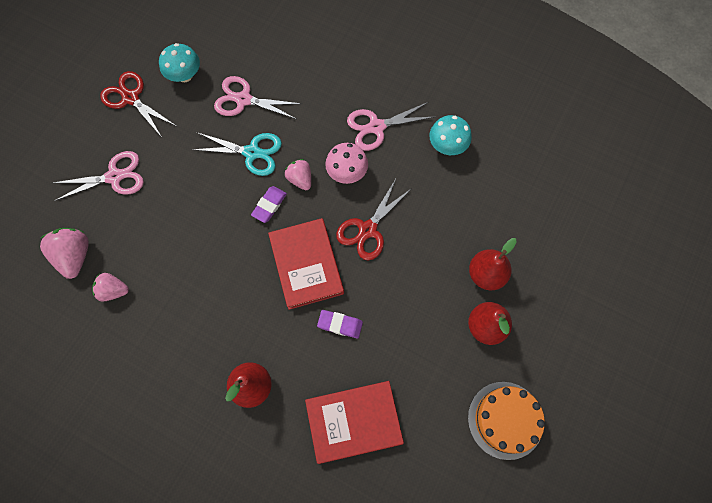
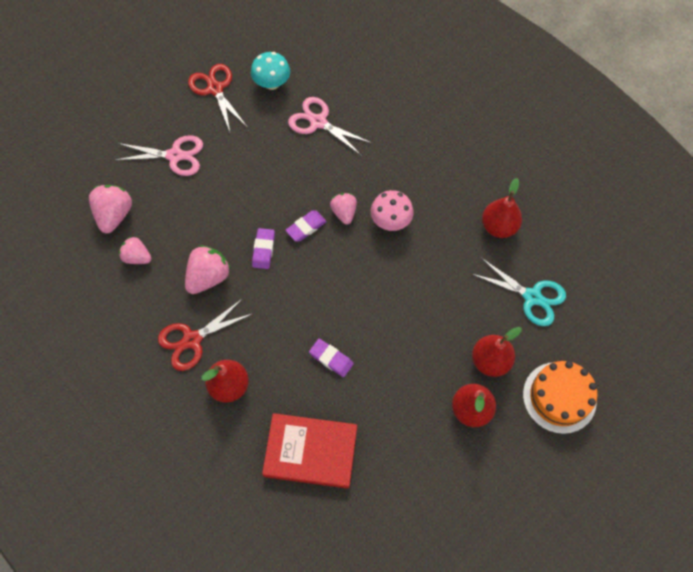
camera: 20 degrees right, 5 degrees down
(192, 286) = (208, 277): none -> pink strawberry
(236, 241) = (263, 250): none -> purple eraser
(252, 152) = (308, 173): turquoise scissors -> turquoise scissors (532, 297)
(306, 265) = (320, 293): red book -> none
(368, 230) = (391, 280): red scissors -> red scissors (192, 340)
(376, 127) = (435, 187): pink scissors -> none
(447, 145) = (498, 226): turquoise mushroom -> red pear
(505, 420) = (456, 503): orange cake -> orange cake (559, 397)

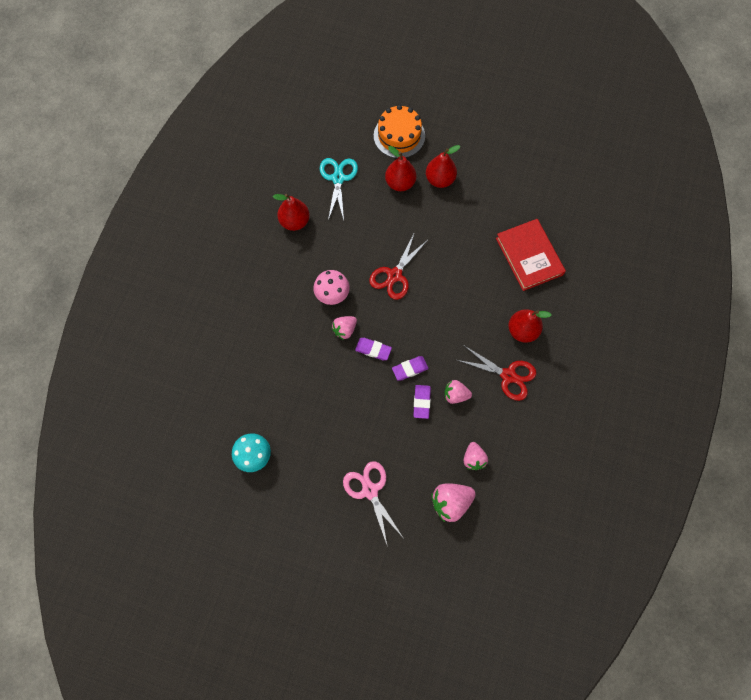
camera: 120 degrees left, 5 degrees up
(208, 277) = (455, 395): pink strawberry -> pink strawberry, size x0.65
(215, 89) = (286, 500): red scissors -> red scissors (394, 275)
(318, 122) = (273, 394): pink scissors -> none
(331, 359) = (461, 277): purple eraser -> purple eraser (421, 402)

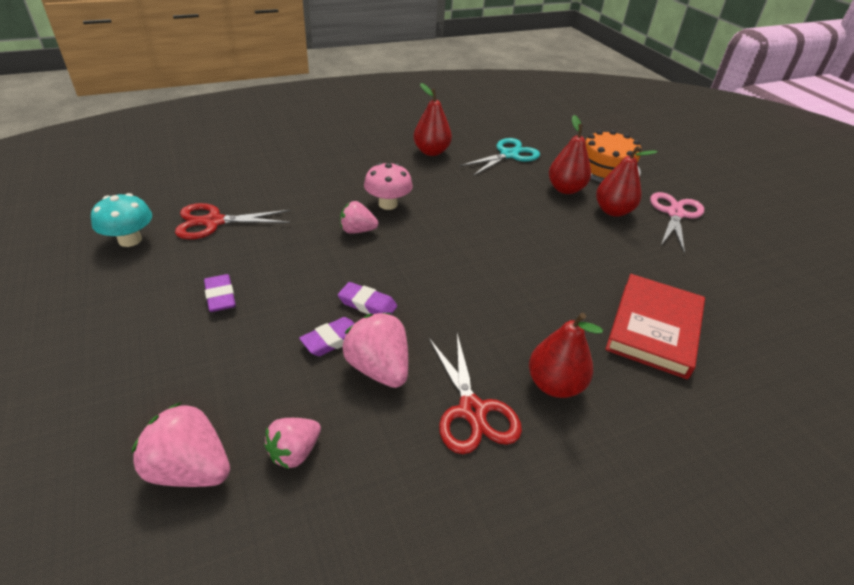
camera: 45 degrees right, 30 degrees down
(370, 490) = (147, 360): pink scissors -> pink scissors (675, 214)
(373, 349) = (358, 262): purple eraser -> purple eraser (220, 296)
(394, 275) = (466, 233): red scissors -> red scissors (213, 222)
(455, 395) = (379, 368): pink strawberry -> pink strawberry, size x1.53

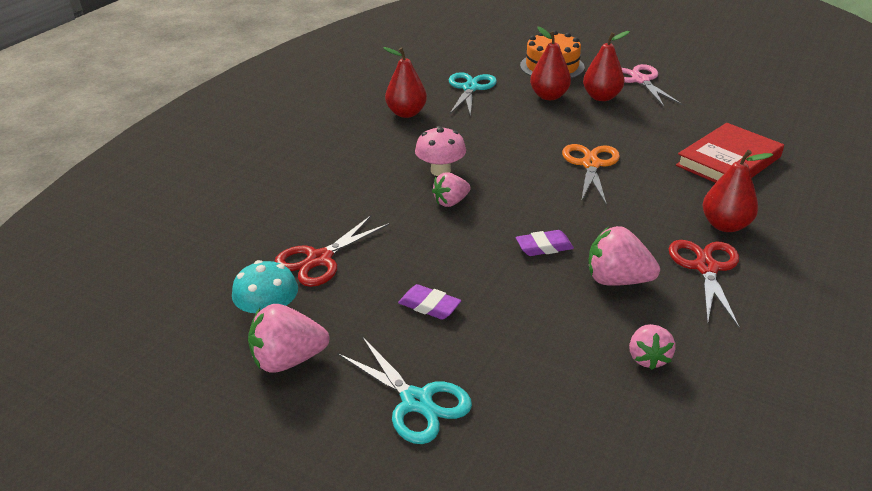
camera: 35 degrees left, 5 degrees down
(101, 359) = (417, 401): none -> turquoise scissors
(190, 469) = (604, 412): pink strawberry -> pink strawberry (288, 360)
(332, 340) = (559, 283): purple eraser -> none
(472, 410) = (706, 268): red scissors -> red scissors turned 120 degrees counterclockwise
(513, 260) = (590, 164): none -> orange scissors
(654, 329) = (728, 161): red book -> red book turned 60 degrees clockwise

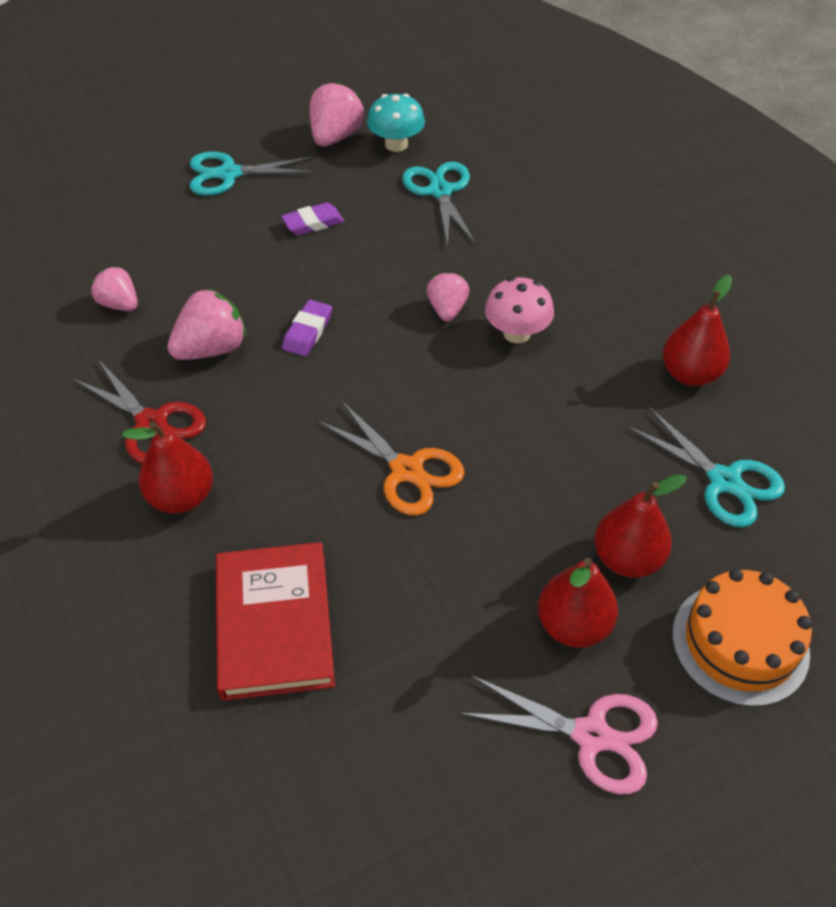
camera: 125 degrees right, 15 degrees up
(320, 259) = (440, 191): red scissors -> turquoise scissors

